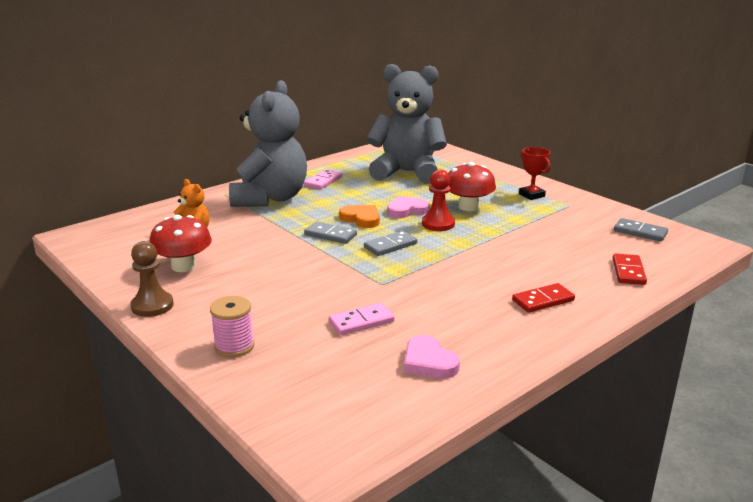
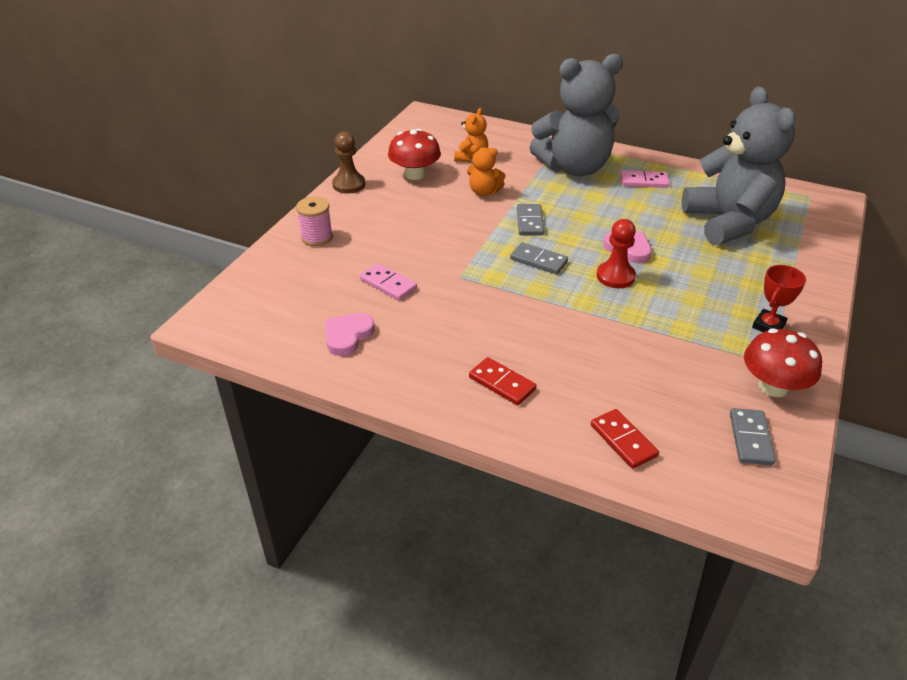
camera: 65 degrees right, 15 degrees up
(259, 242) = (484, 192): none -> orange teddy bear
(361, 219) = (580, 228): orange heart -> none
(468, 207) = (681, 286): red mushroom -> red mushroom (773, 386)
(628, 271) = (623, 440): red domino -> red domino turned 75 degrees clockwise

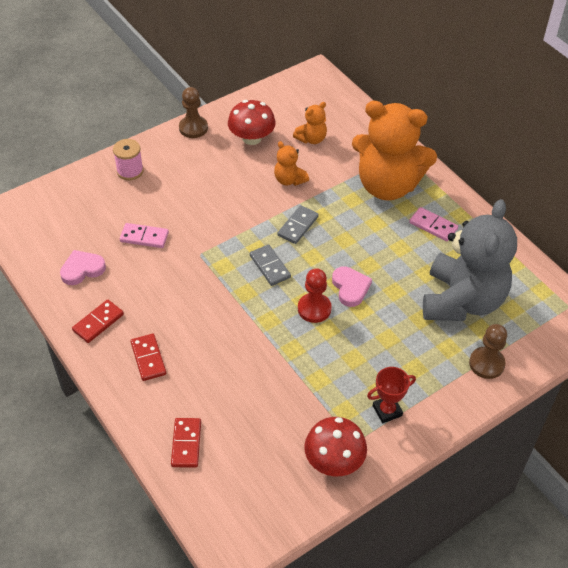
camera: 30 degrees right, 10 degrees up
(388, 284) = (144, 237): pink domino -> pink domino turned 60 degrees counterclockwise
(414, 375) = (98, 322): none -> red domino
(574, 167) = (387, 185): grey teddy bear -> orange teddy bear
(750, 438) = (273, 490): grey domino -> none
(801, 257) = (486, 364): none -> brown pawn

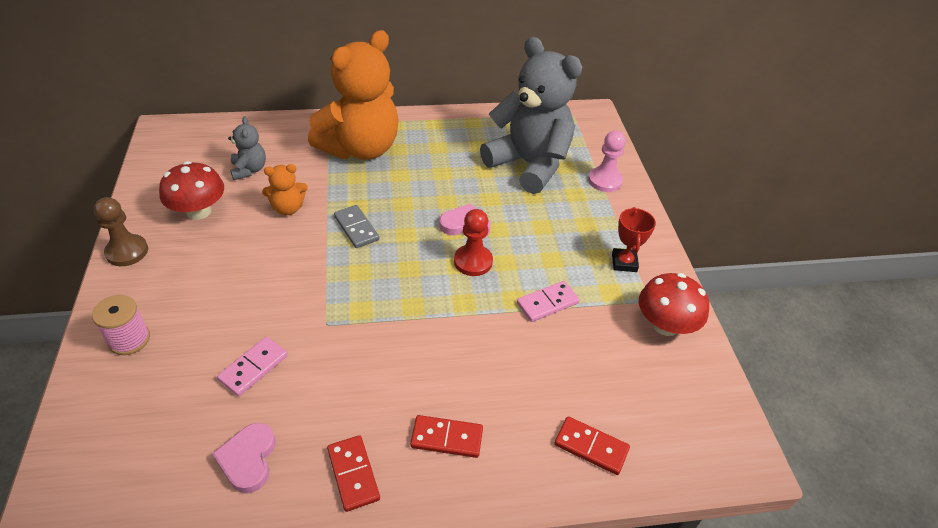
camera: 65 degrees left, 5 degrees down
(270, 266) = (392, 272): grey domino -> none
(311, 139) = (249, 170): orange teddy bear -> grey teddy bear
(433, 226) = (433, 143): pink domino -> pink domino (547, 303)
(486, 364) = (605, 181): brown pawn -> pink pawn

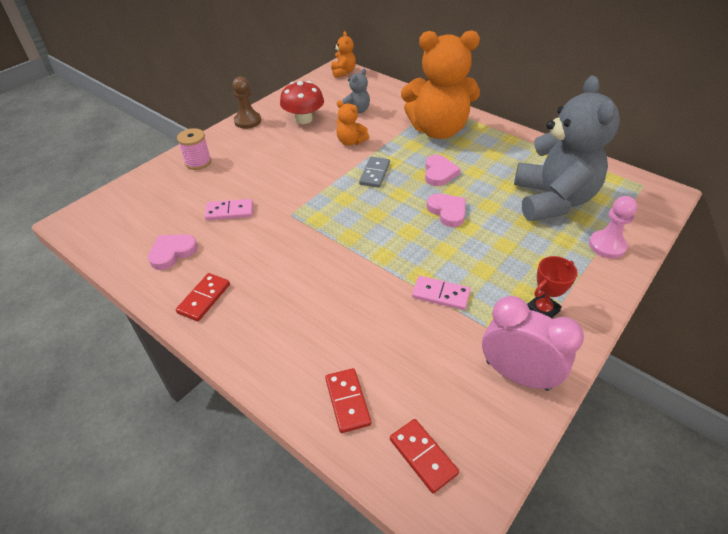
camera: 50 degrees right, 0 degrees up
(174, 131) = (343, 72): none -> orange teddy bear
(414, 192) = (439, 173): none -> pink heart
(446, 438) = (271, 321): red domino -> red domino (423, 456)
(473, 261) = (423, 236): red pawn -> none
(665, 325) = (517, 375): red mushroom -> pink clock

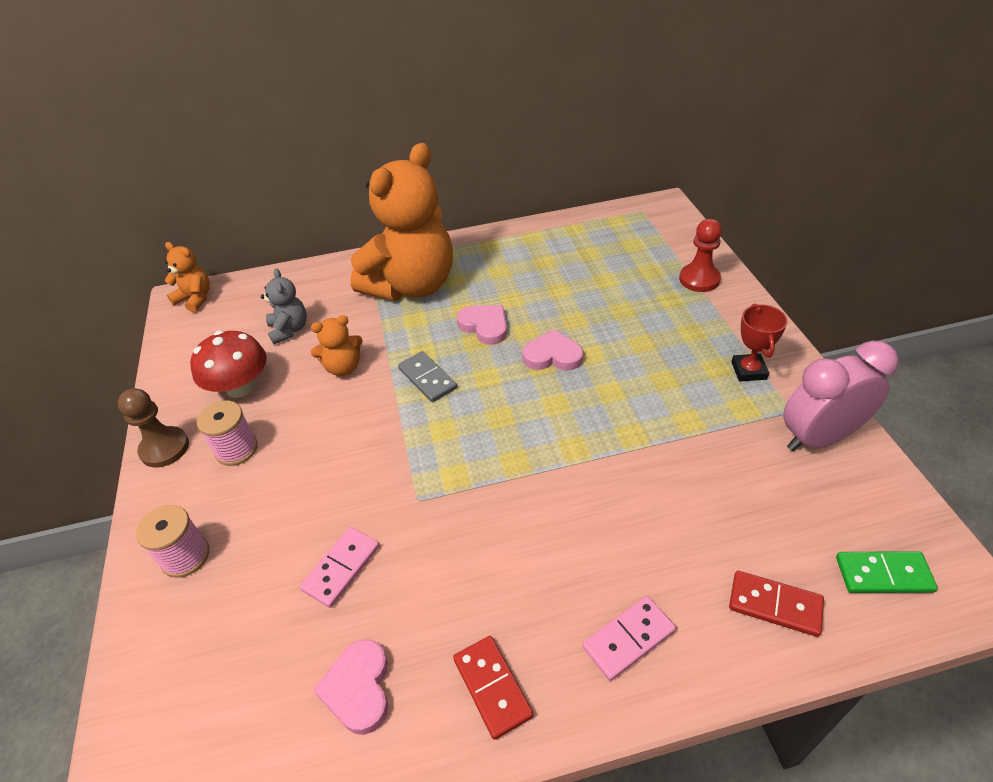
camera: 50 degrees left, 0 degrees up
(266, 141) = (236, 449): none -> pink spool
(423, 456) = (883, 574): red domino -> green domino
(441, 294) = (672, 433): pink domino -> pink domino (628, 639)
(552, 200) = (608, 274): grey teddy bear -> none
(607, 245) = (699, 279): pink pawn -> red pawn

